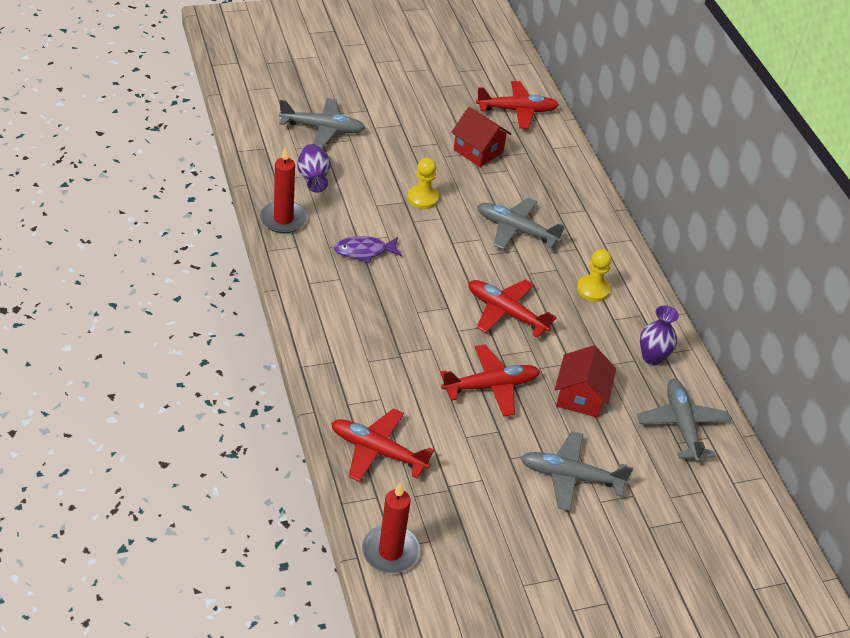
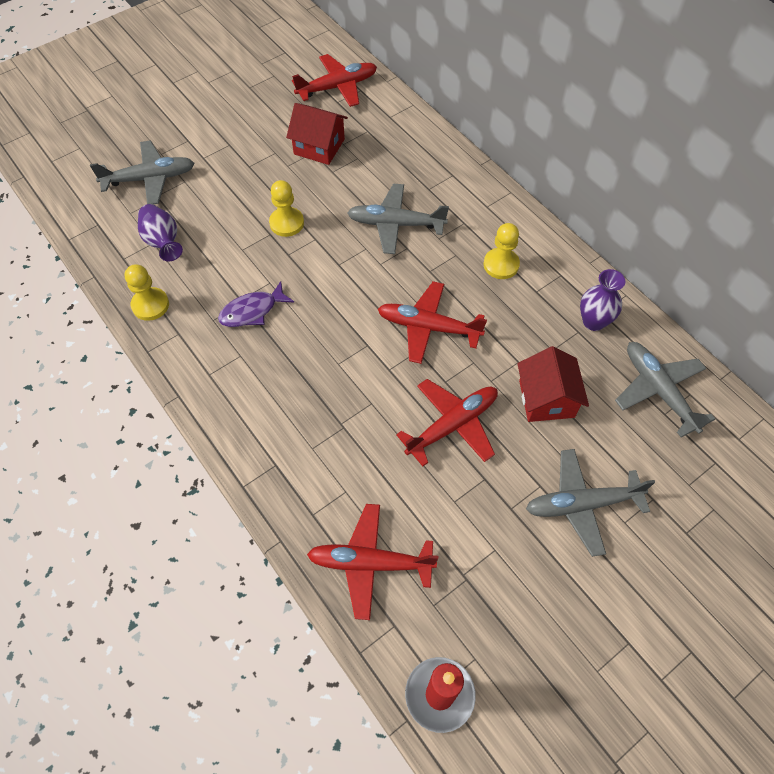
camera: 15 degrees left, 15 degrees up
(283, 219) = (150, 305): red candle -> yellow pawn

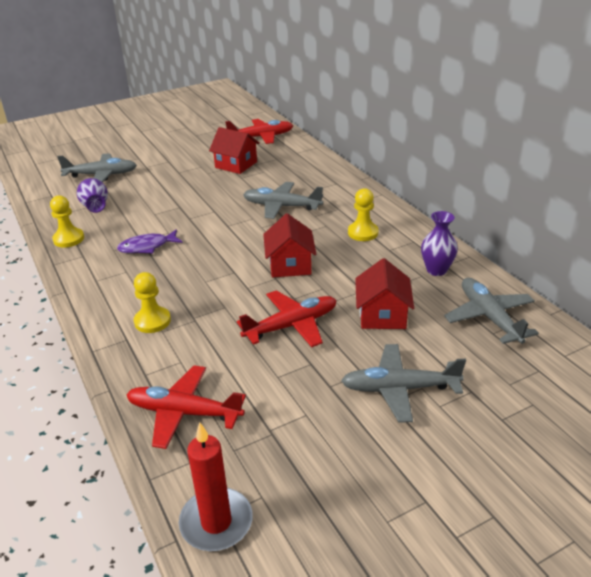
camera: 10 degrees right, 25 degrees down
(286, 223) = (195, 202): yellow pawn -> yellow pawn (152, 321)
(429, 327) = (290, 265): red plane -> red house

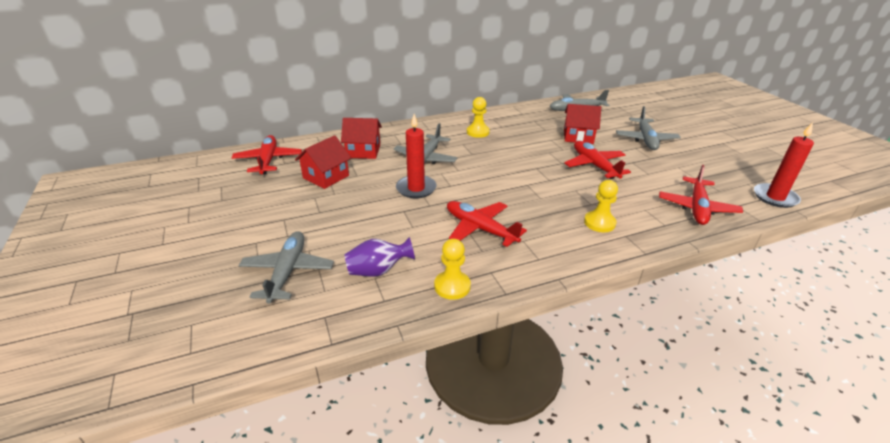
camera: 85 degrees left, 0 degrees up
(147, 247) = (480, 229): purple fish -> red plane
(219, 208) = (416, 188): none -> red candle
(290, 265) = (518, 161): red house -> red house (363, 151)
(436, 270) = (528, 116): purple vase -> none

